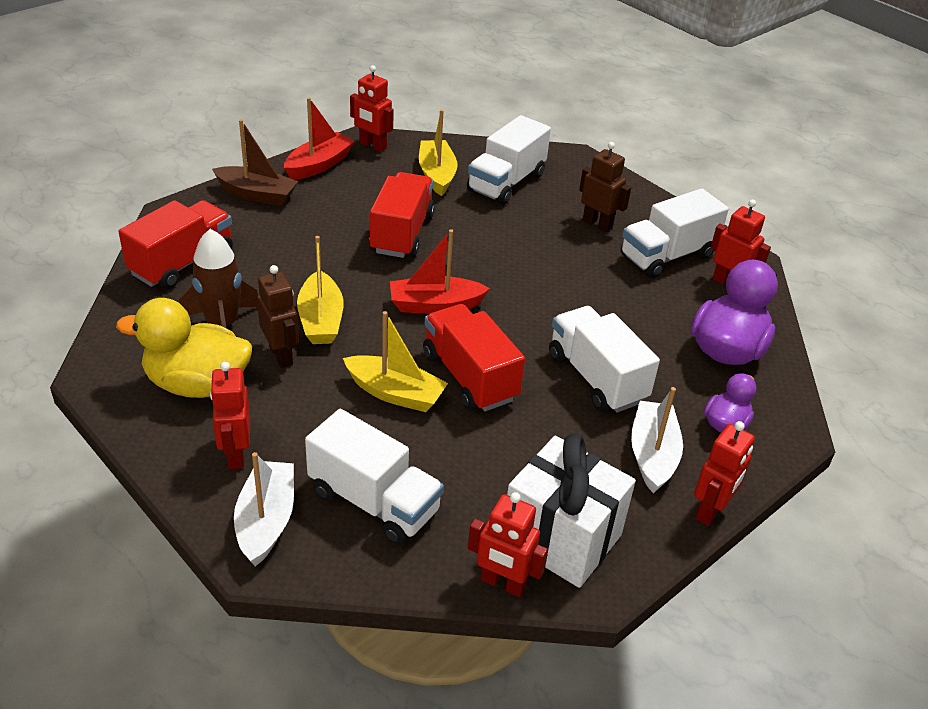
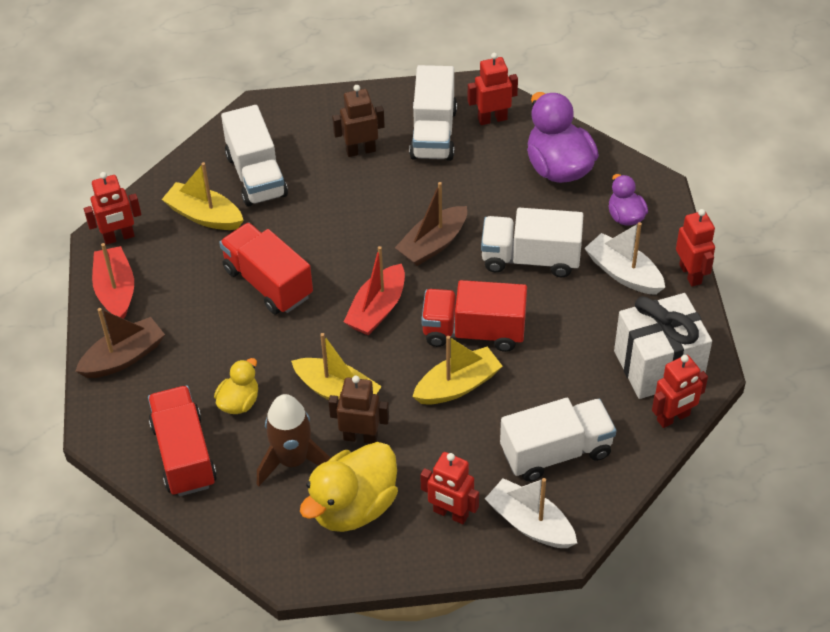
camera: 50 degrees left, 10 degrees up
(261, 269) = (239, 402): none -> yellow duck
(543, 308) = (433, 244): none -> brown boat

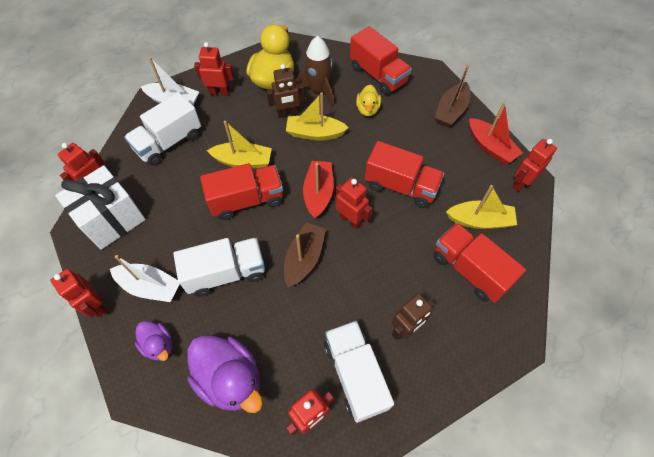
camera: 155 degrees right, 10 degrees up
(256, 175) = (469, 270): white truck -> red truck
(355, 266) = (350, 220): none -> red robot
(458, 385) = (243, 161): yellow boat -> yellow boat turned 120 degrees counterclockwise

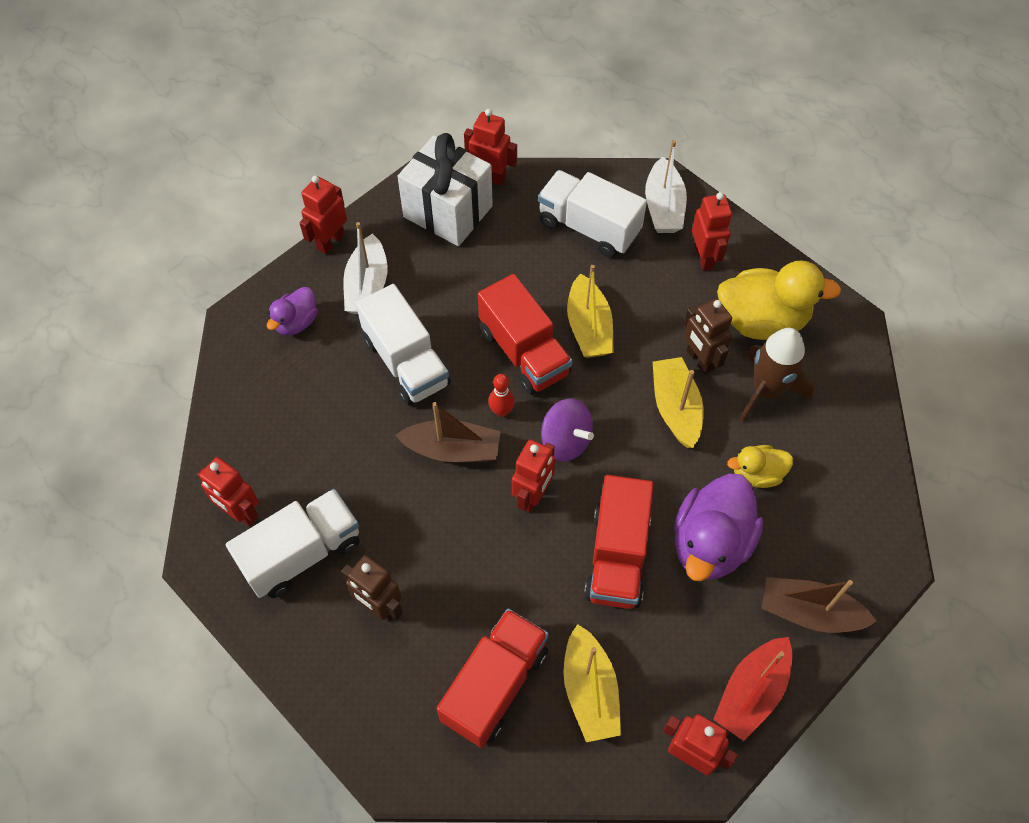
camera: 75 degrees right, 0 degrees up
(230, 378) = (270, 411): purple duck -> purple duck (710, 543)
(285, 223) = (501, 411): none -> red bowling pin
(318, 193) = (565, 441): red boat -> purple spinning top
(378, 75) = (842, 474): red truck -> none

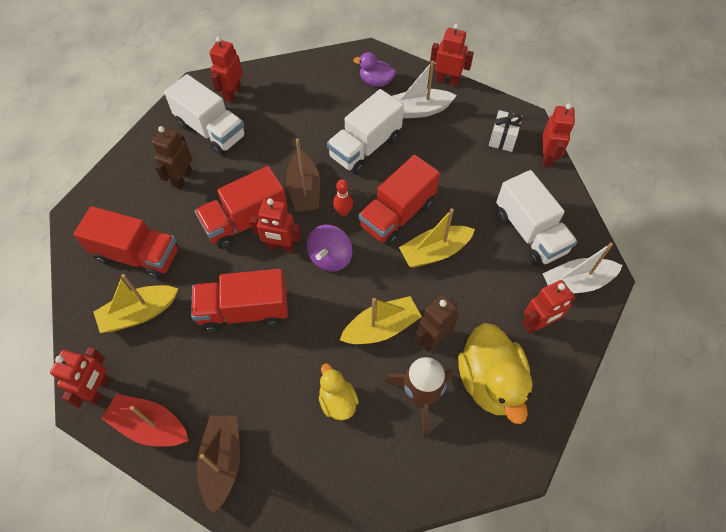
camera: 75 degrees right, 0 degrees up
(448, 211) = (502, 139): white gift -> white gift, size x0.51
(480, 532) = (245, 221): none -> red truck
(589, 227) = (530, 232): white truck -> white truck turned 135 degrees clockwise
(710, 543) = (268, 375): purple duck -> none

